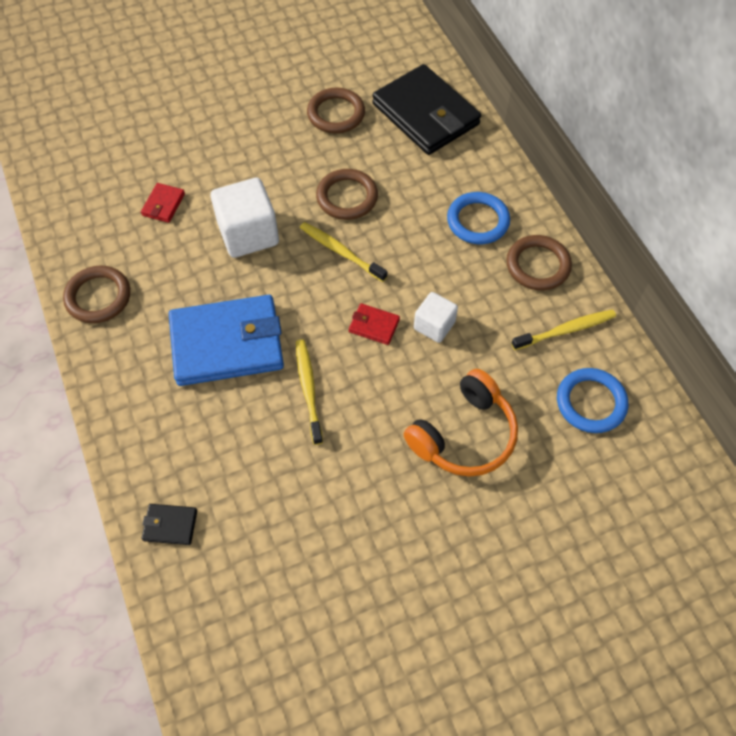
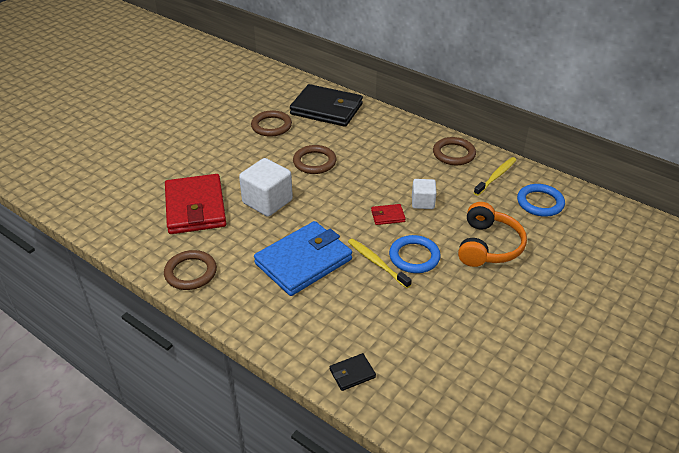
camera: 30 degrees left, 20 degrees down
(163, 204) = (195, 207): red wallet -> red wallet, size x2.42
(340, 251) = (334, 189): yellow toothbrush -> none
(478, 221) = (402, 146): blue ring -> blue ring (414, 257)

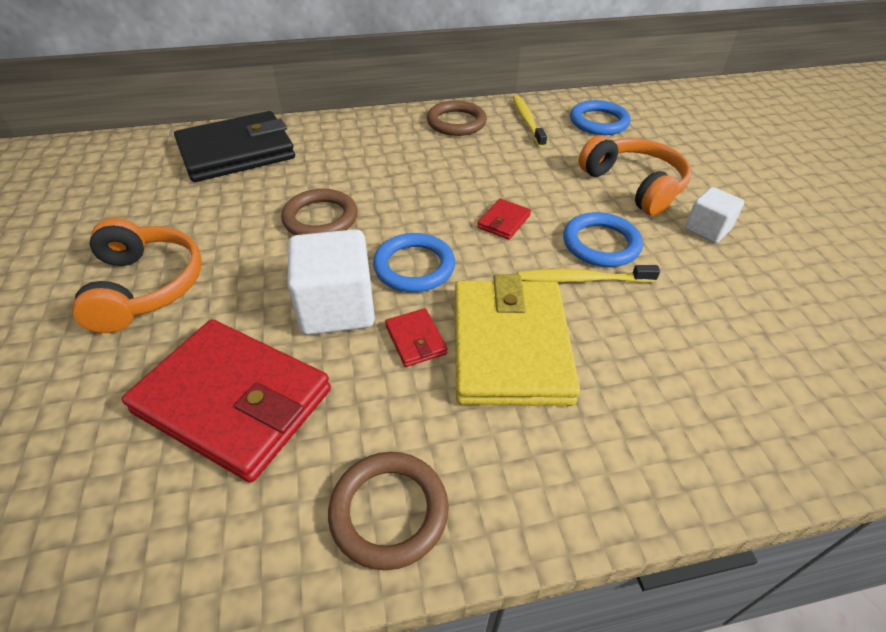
camera: 50 degrees left, 5 degrees up
(221, 149) = (146, 286): none -> orange headphones
(271, 126) = (186, 211): brown ring -> none
(275, 233) = (416, 340): none -> red wallet
(303, 261) = (510, 346): blue wallet -> yellow wallet
(318, 207) = (414, 266): none -> blue ring
(352, 373) = (792, 432): black wallet -> none
(423, 202) = (510, 184): white cube -> white cube (707, 229)

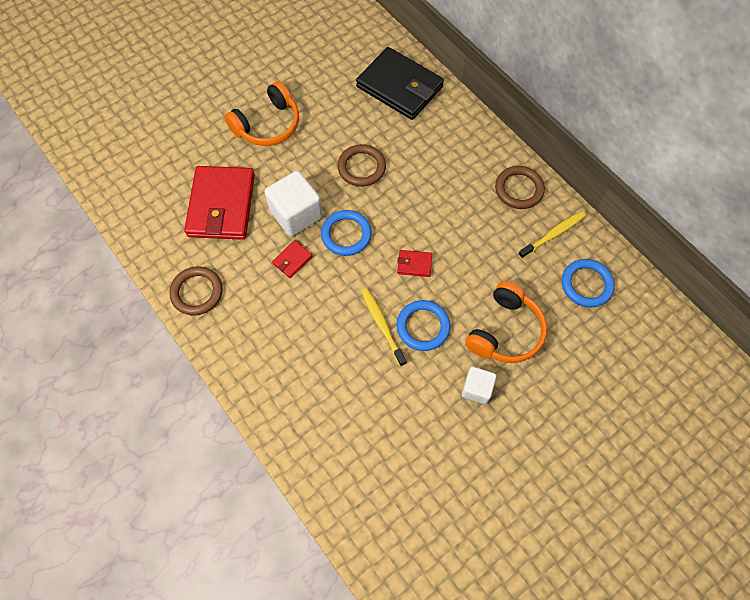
camera: 65 degrees right, 20 degrees up
(510, 346) = (309, 305): yellow wallet -> none

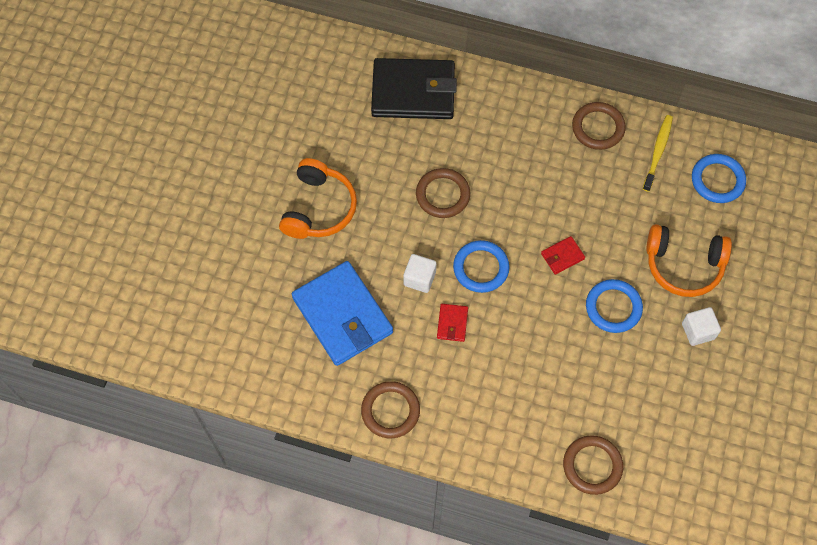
camera: 35 degrees left, 0 degrees up
(221, 205) = (342, 315): red wallet -> blue wallet
(296, 214) = (419, 278): white cube -> white cube, size x0.59
(307, 434) = (592, 466): none -> brown ring
(382, 325) = (578, 329): yellow toothbrush -> none
(505, 331) = (683, 265): orange headphones -> orange headphones turned 105 degrees clockwise

